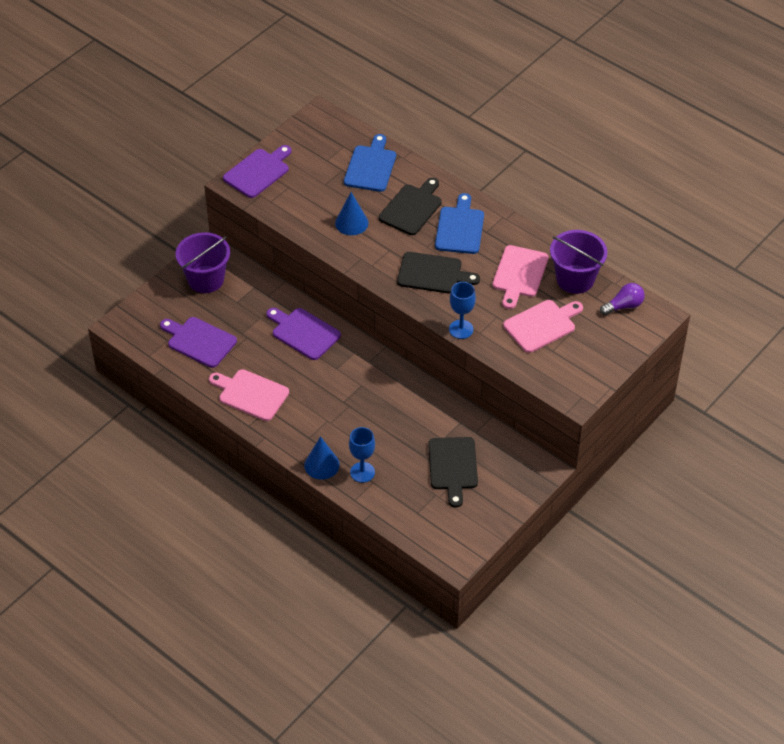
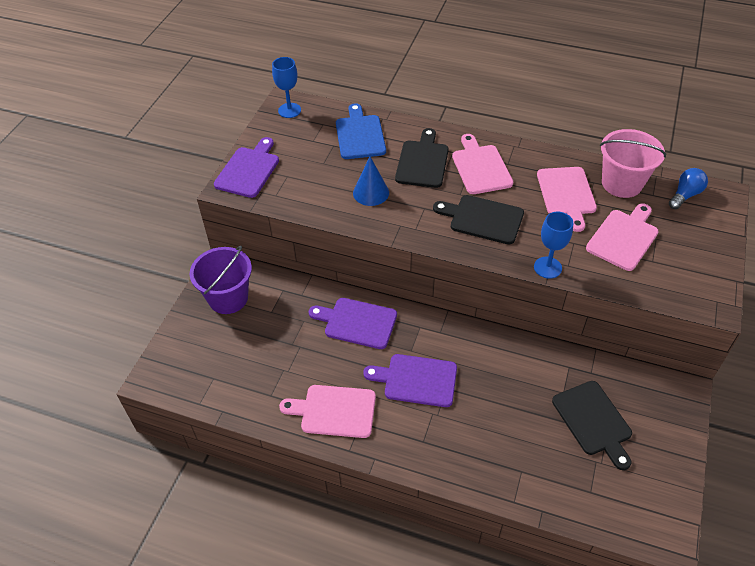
camera: 20 degrees left, 0 degrees up
(199, 341) = (250, 368): purple cutting board -> purple cutting board (416, 380)
(321, 465) = (454, 470): blue cone -> none
(362, 472) = (503, 463): blue goblet -> blue goblet (289, 110)
(433, 274) = (483, 219): black cutting board -> black cutting board turned 150 degrees counterclockwise
(460, 228) = (480, 167): blue cutting board -> pink cutting board
(575, 279) = (621, 183): purple bucket -> pink bucket
(623, 306) = (685, 195): purple light bulb -> blue light bulb

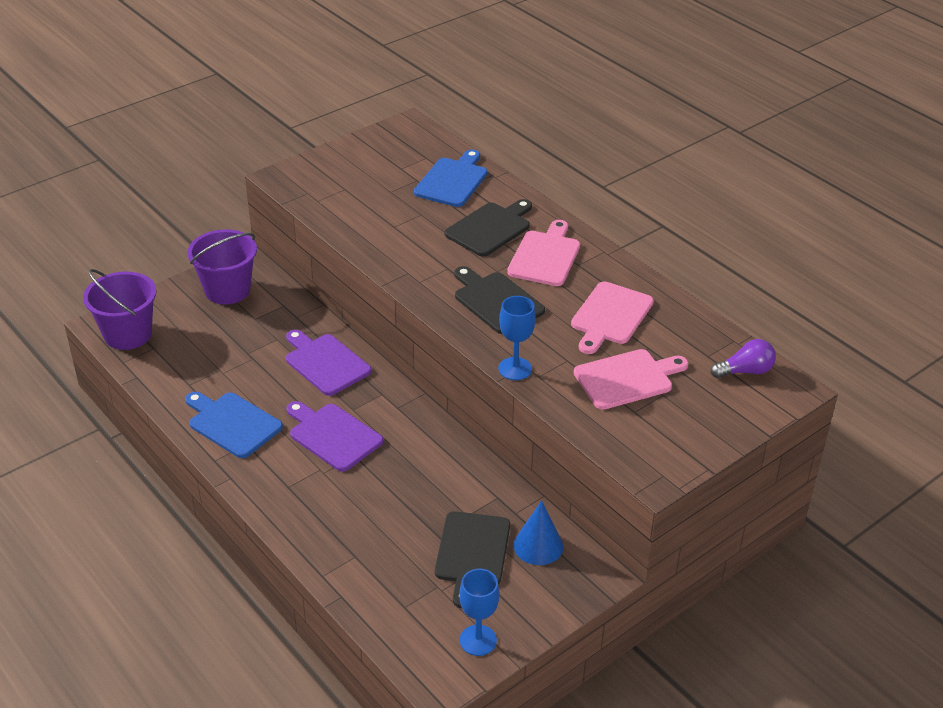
camera: 30 degrees right, 10 degrees down
(181, 377) = (128, 334): none -> purple bucket
(248, 170) = (314, 170): purple cutting board -> none
(289, 110) = (406, 133): blue goblet -> blue goblet (478, 640)
(334, 411) = (232, 423): pink cutting board -> blue cutting board
(371, 192) = (409, 234): blue cone -> blue cone (538, 546)
(621, 183) = (684, 331): pink bucket -> none
(685, 195) = (745, 371): blue light bulb -> purple light bulb

